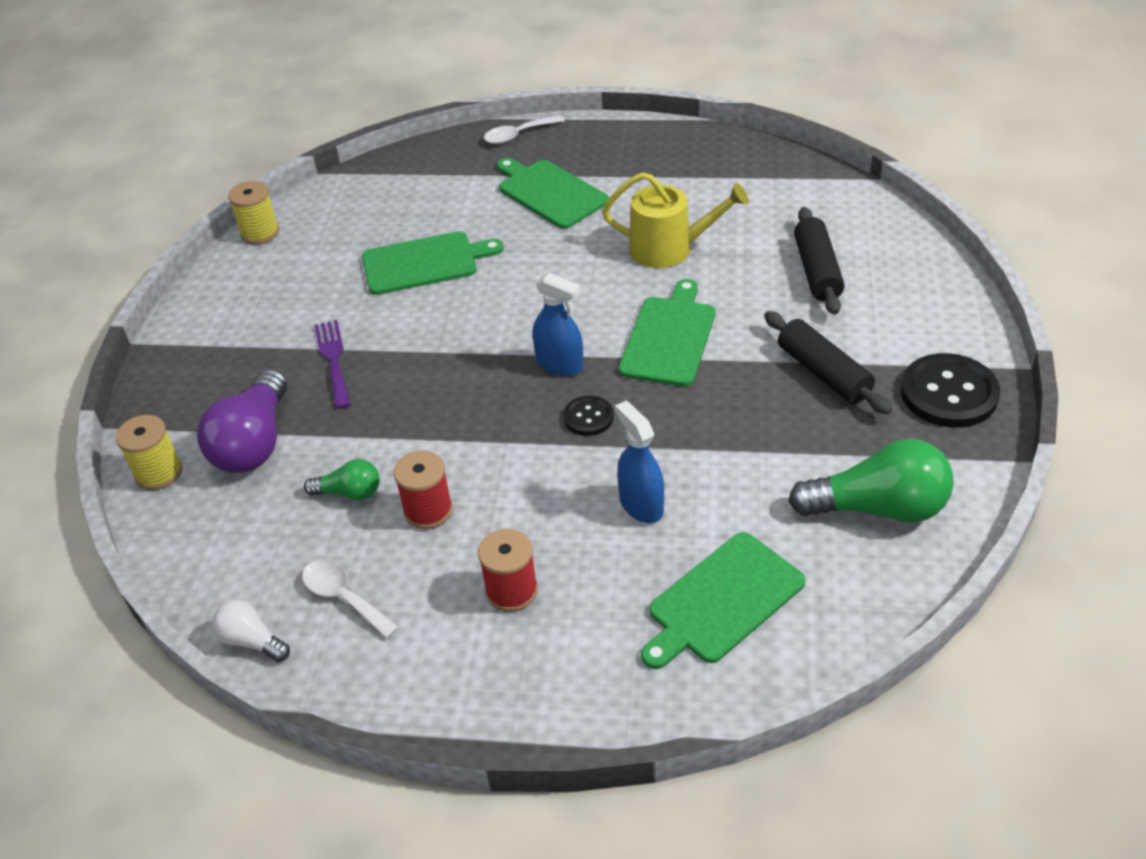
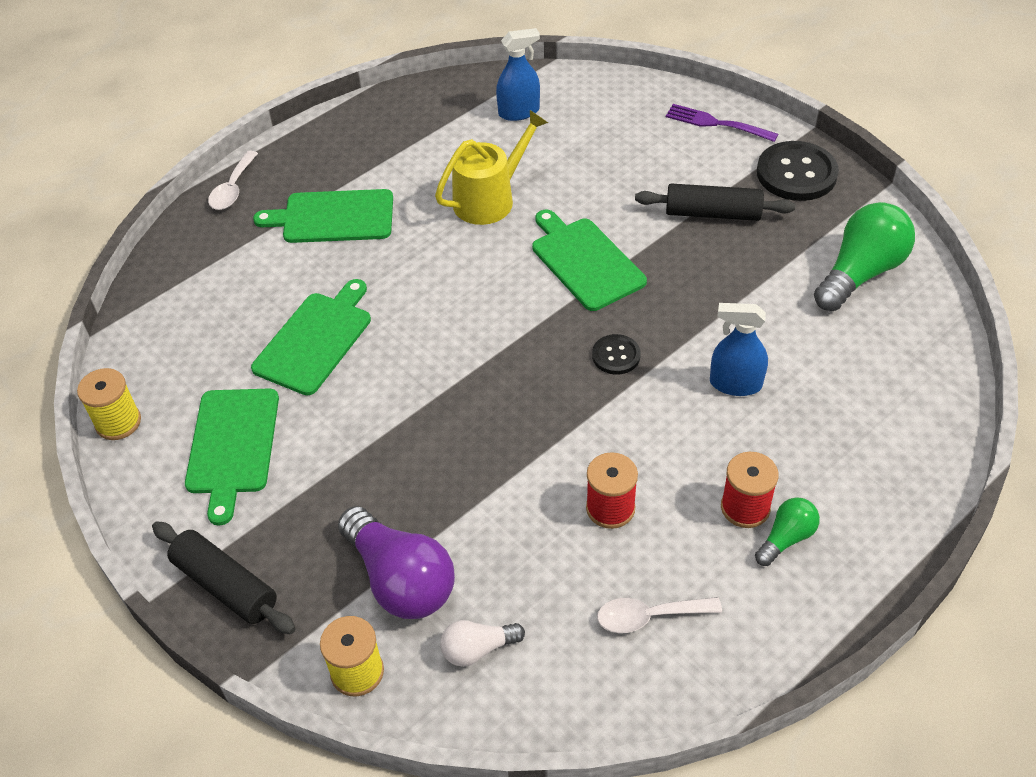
camera: 50 degrees left, 5 degrees up
(252, 641) = (635, 707): white light bulb -> white light bulb (478, 649)
(333, 360) = (362, 468): purple fork -> purple fork (716, 123)
(349, 492) = (535, 547): green light bulb -> green light bulb (786, 538)
(560, 364) = (540, 336): blue spray bottle -> blue spray bottle (519, 112)
(722, 600) = (865, 400): green cutting board -> green cutting board (232, 446)
(817, 271) = (610, 148): black rolling pin -> black rolling pin (225, 585)

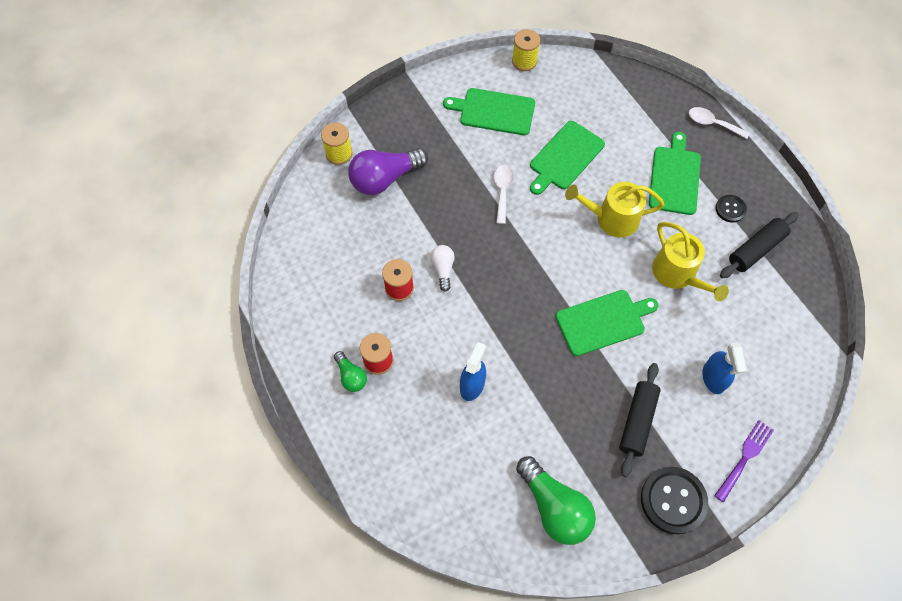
camera: 100 degrees right, 15 degrees up
(225, 585) = (405, 103): black rolling pin -> black rolling pin (756, 249)
(316, 340) = (565, 157): green cutting board -> green cutting board turned 90 degrees clockwise
(416, 273) = (612, 218): none -> yellow watering can
(478, 649) = (333, 207): white light bulb -> white light bulb (443, 269)
(519, 112) = (776, 313): blue spray bottle -> blue spray bottle (713, 378)
(616, 356) = (513, 320): black button -> black button (730, 209)
(648, 617) = (325, 290): white spoon -> white spoon (502, 191)

